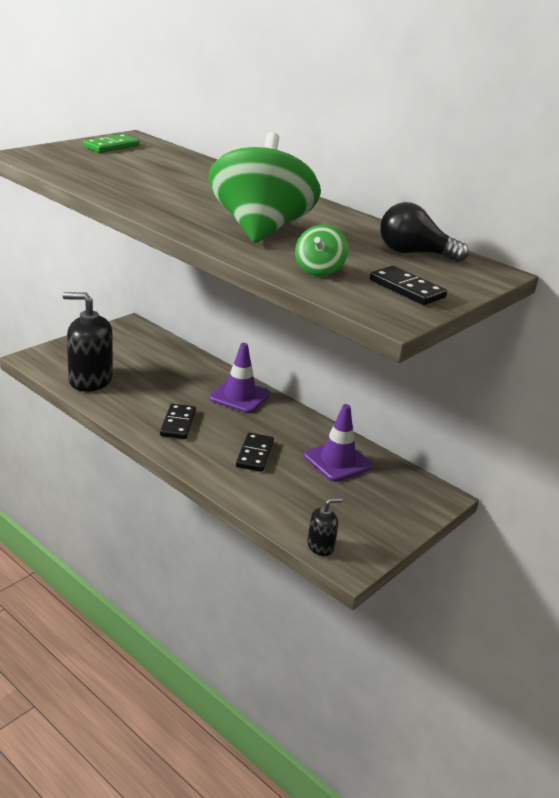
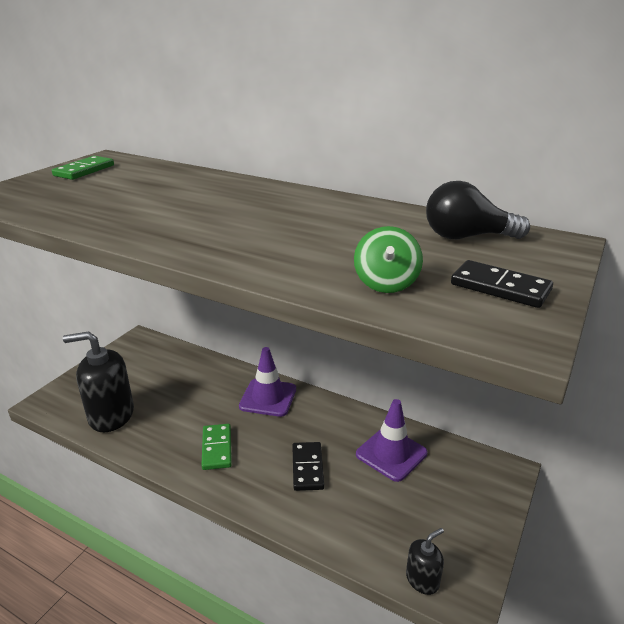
camera: 10 degrees left, 0 degrees up
(178, 423) = (217, 448): black domino -> green domino
(260, 230) = (287, 240): green spinning top -> none

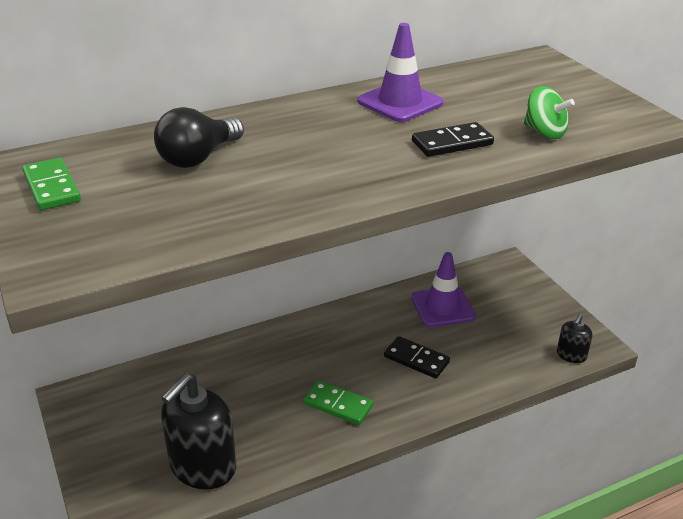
camera: 55 degrees left, 5 degrees up
(268, 398) = (299, 342): purple traffic cone -> purple traffic cone (400, 102)
(422, 579) = (571, 355): black soap dispenser -> black soap dispenser turned 150 degrees counterclockwise
(467, 237) = (498, 80): black light bulb -> black light bulb (198, 157)
(500, 288) = (586, 102): black domino -> black domino (452, 143)

